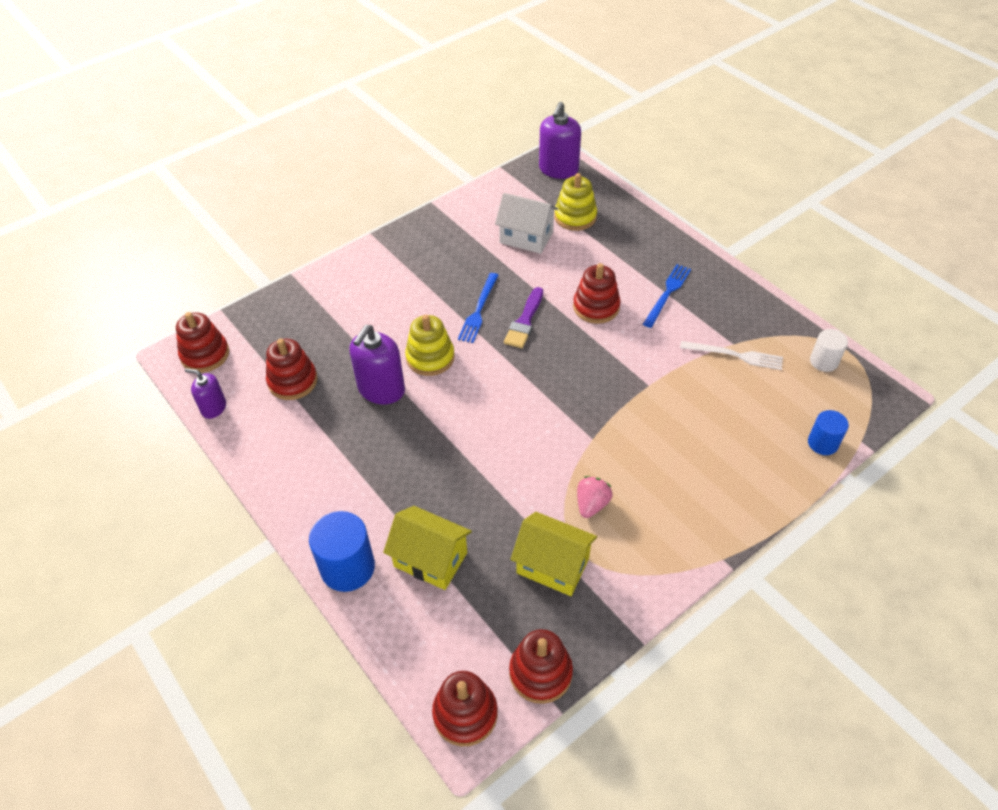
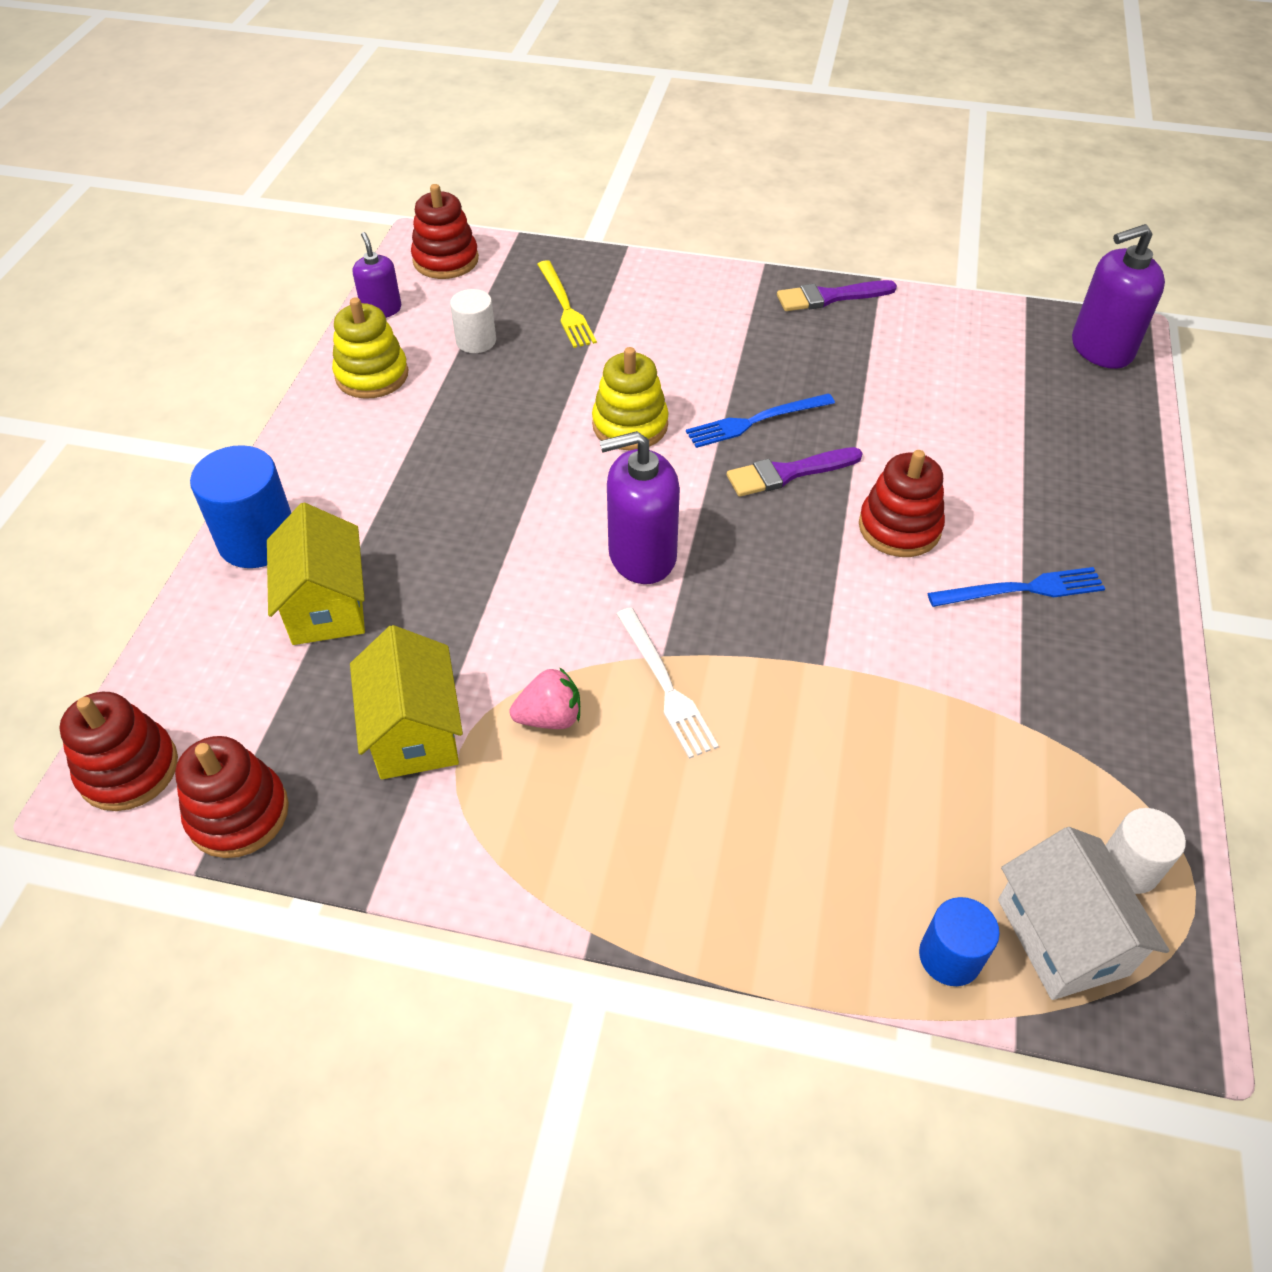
camera: 50 degrees right, 0 degrees up
(292, 381) = (476, 341): red stacking toy -> white cylinder
(310, 328) = (565, 307): none -> yellow fork
(381, 389) = (537, 414): purple soap dispenser -> purple soap dispenser (642, 555)
(423, 227) = (830, 297): none -> purple brush
(526, 237) = (935, 391): white house -> white house (1062, 937)
(575, 217) = (1037, 414): yellow stacking toy -> yellow stacking toy (372, 375)
(735, 355) = (999, 738): white fork -> white fork (666, 686)

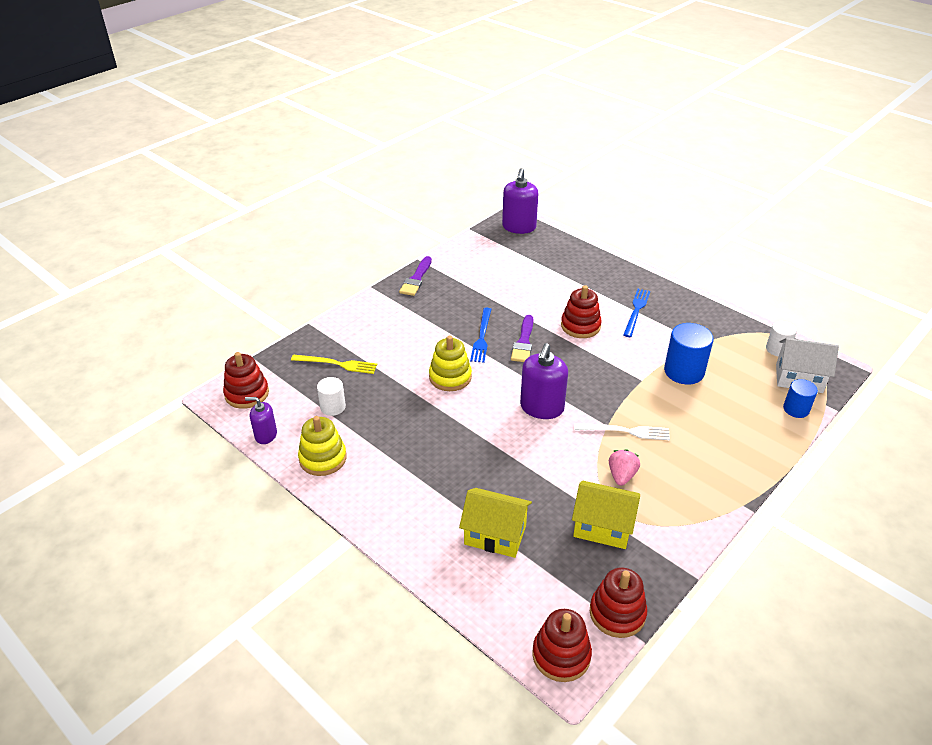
camera: 60 degrees left, 10 degrees down
(258, 540) = (423, 550): blue cylinder -> blue cylinder (684, 371)

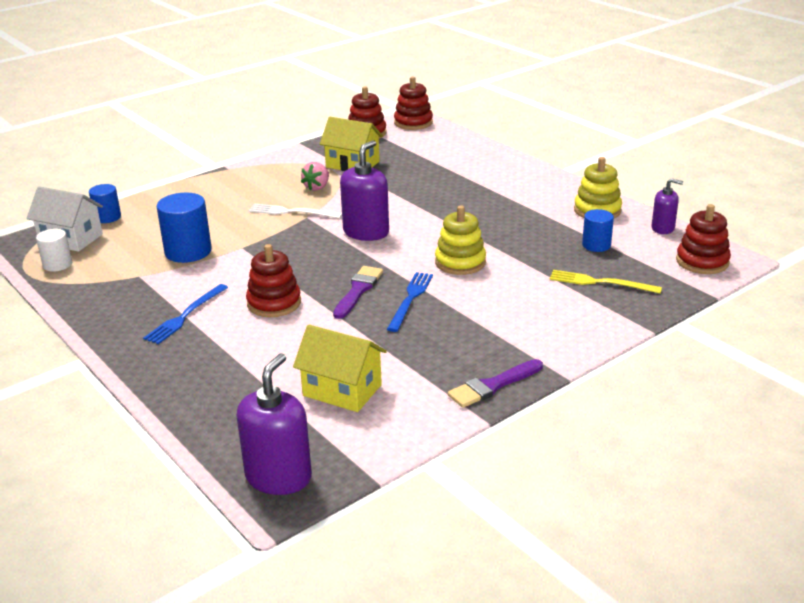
camera: 170 degrees left, 10 degrees down
(333, 407) = (596, 245): white cylinder -> blue cylinder
(416, 279) = (493, 385): purple brush -> purple brush turned 150 degrees counterclockwise
(495, 535) = (442, 165): yellow house -> yellow house (342, 390)

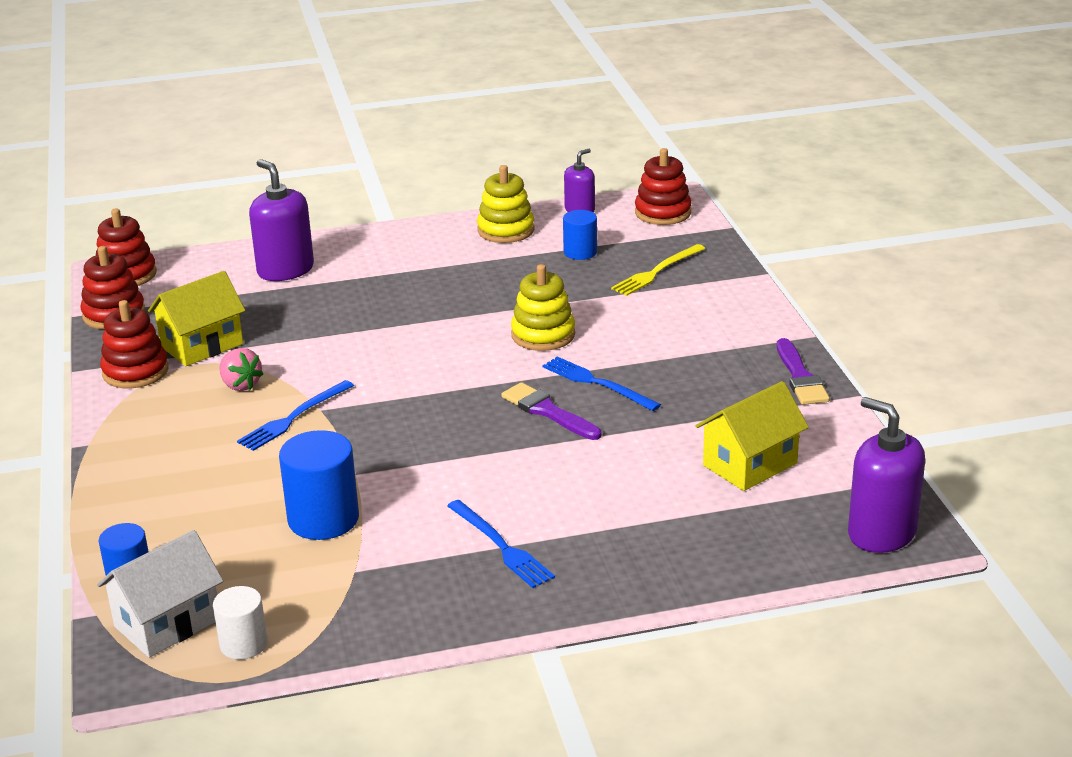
camera: 65 degrees left, 0 degrees up
(274, 303) = (527, 474): red stacking toy -> red stacking toy (135, 371)
(291, 212) = (293, 418): white fork -> blue fork
(366, 232) = (409, 376): purple soap dispenser -> purple soap dispenser (285, 270)

